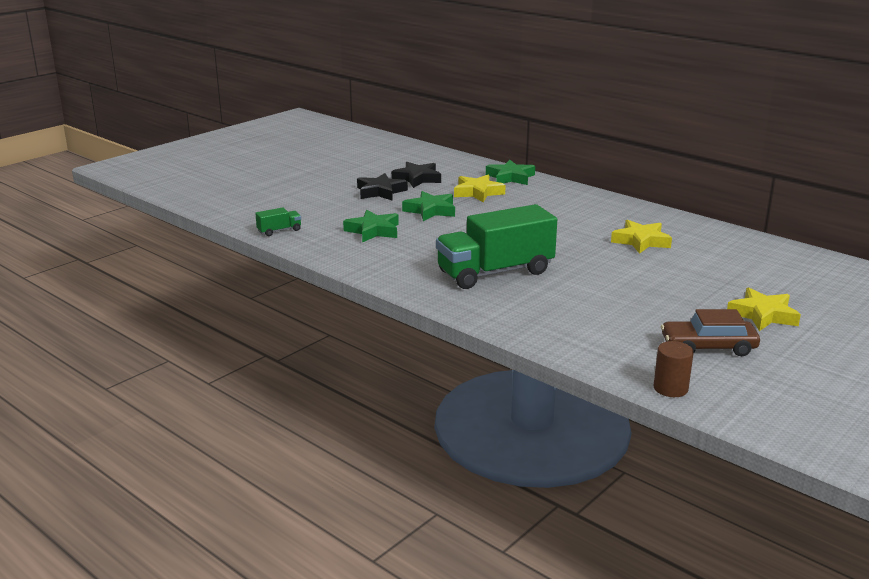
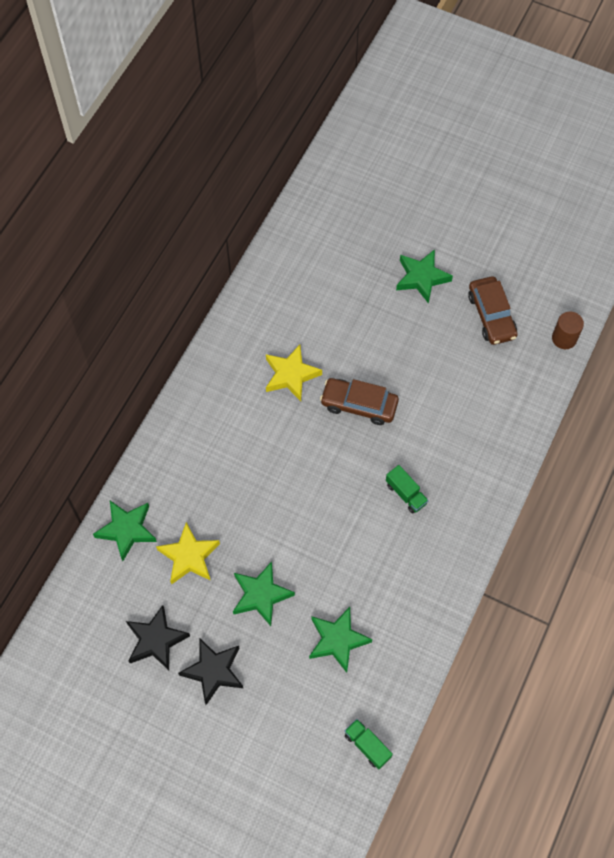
camera: 105 degrees left, 40 degrees up
(495, 272) = (406, 494): green truck -> green truck, size x0.41
(601, 265) = (359, 405): none -> brown car
(763, 315) = (421, 278): yellow star -> green star

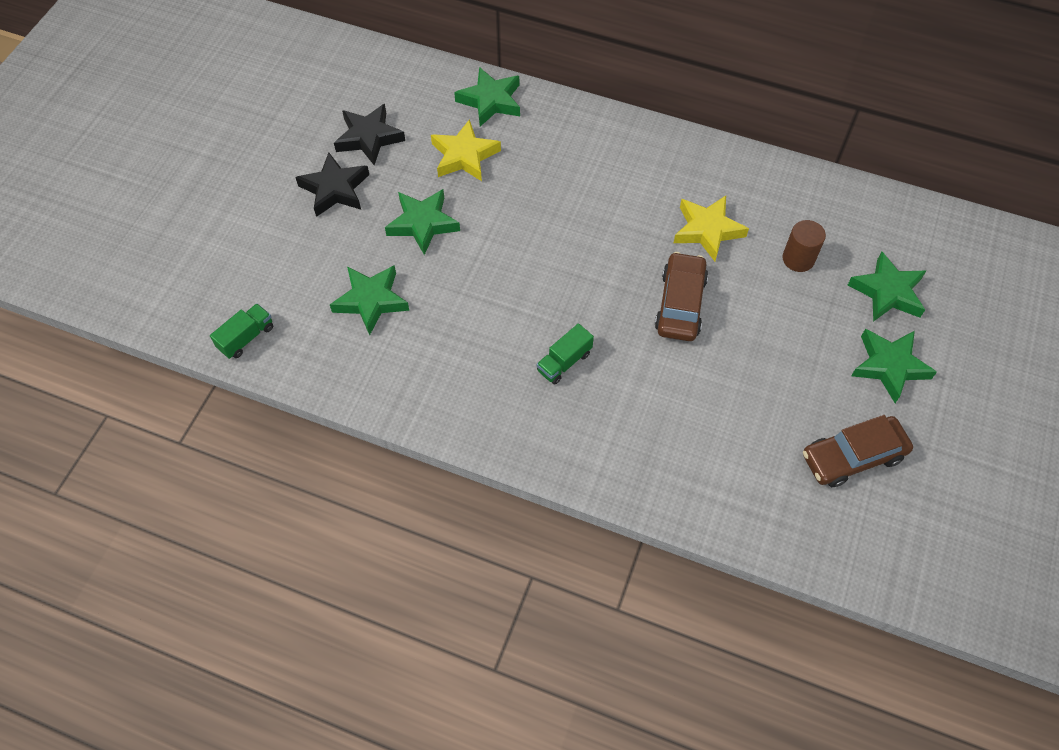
camera: 85 degrees right, 5 degrees down
(359, 265) = (887, 292): none -> green star
(564, 338) = (840, 558): brown cylinder -> brown cylinder (798, 259)

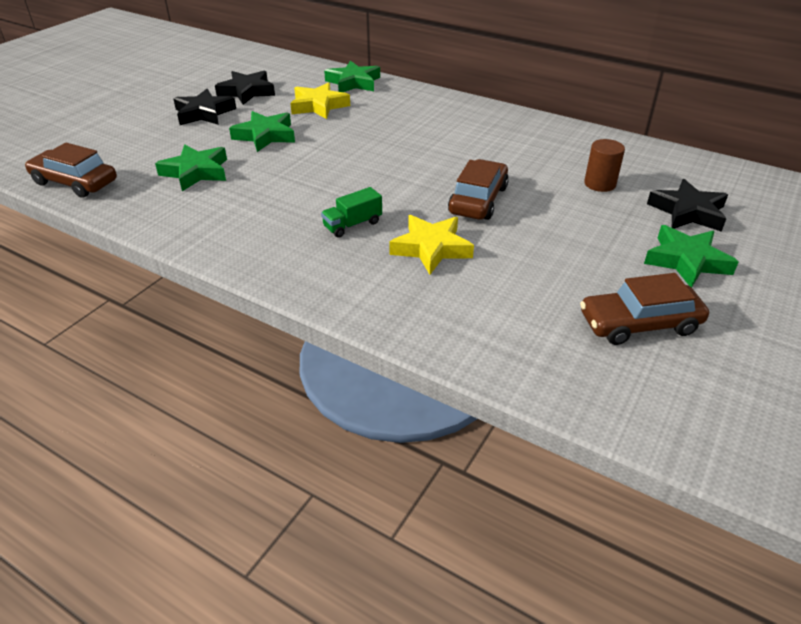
camera: 10 degrees right, 20 degrees down
(246, 338) = (75, 182): green truck -> brown car
(707, 230) = (516, 160): yellow star -> yellow star (431, 248)
(887, 292) = (688, 212): green star -> black star

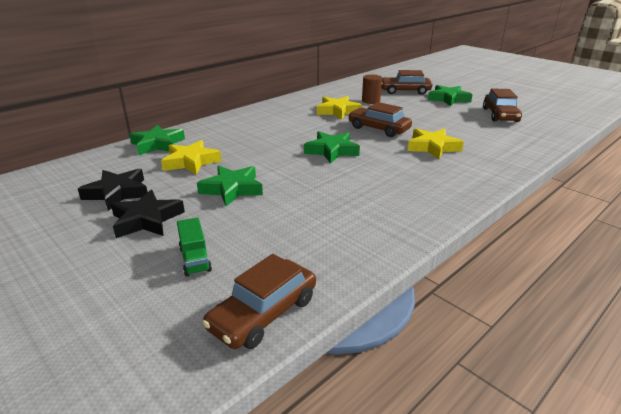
camera: 75 degrees left, 10 degrees down
(196, 172) = (285, 227): green star -> green star (332, 151)
(352, 225) = (400, 167): green truck -> green truck (195, 259)
(528, 162) = (338, 111): none -> yellow star
(688, 212) = (405, 91): black star -> brown car

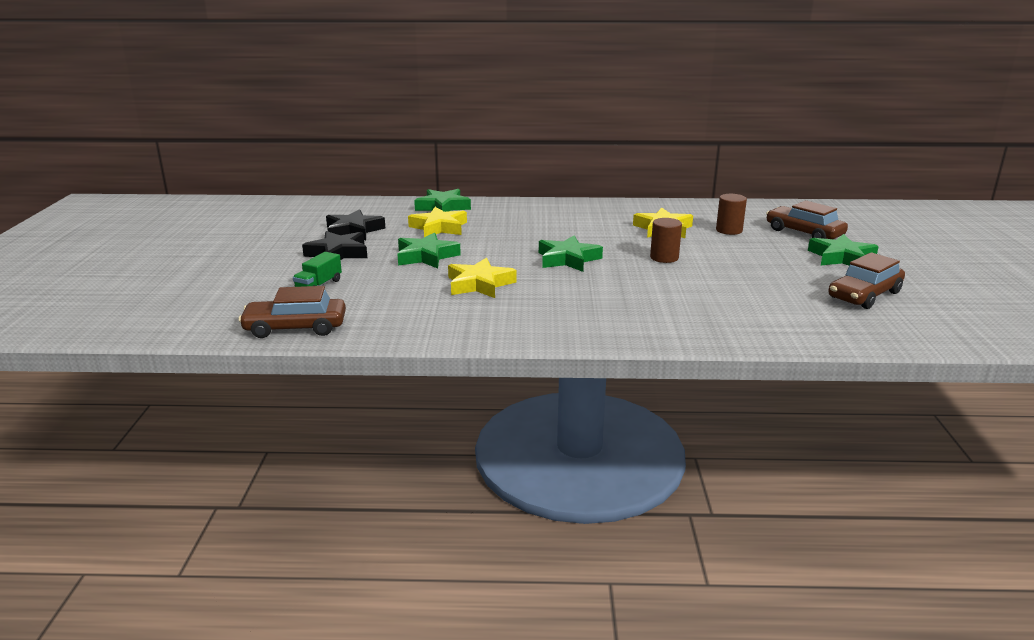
camera: 45 degrees right, 5 degrees down
(378, 129) = (664, 258): brown car -> brown cylinder
(432, 147) = (677, 292): yellow star -> yellow star (479, 284)

